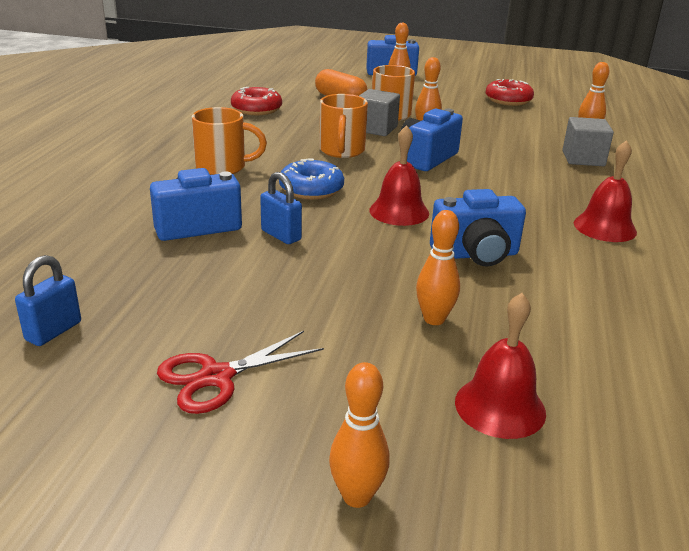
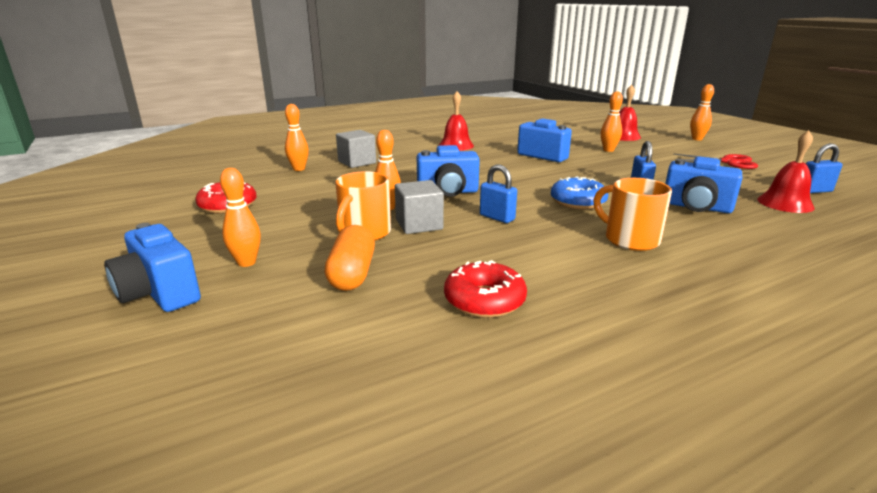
camera: 130 degrees left, 5 degrees down
(342, 151) = (497, 217): orange mug -> blue padlock
(399, 211) = (543, 176): red bell -> red bell (785, 203)

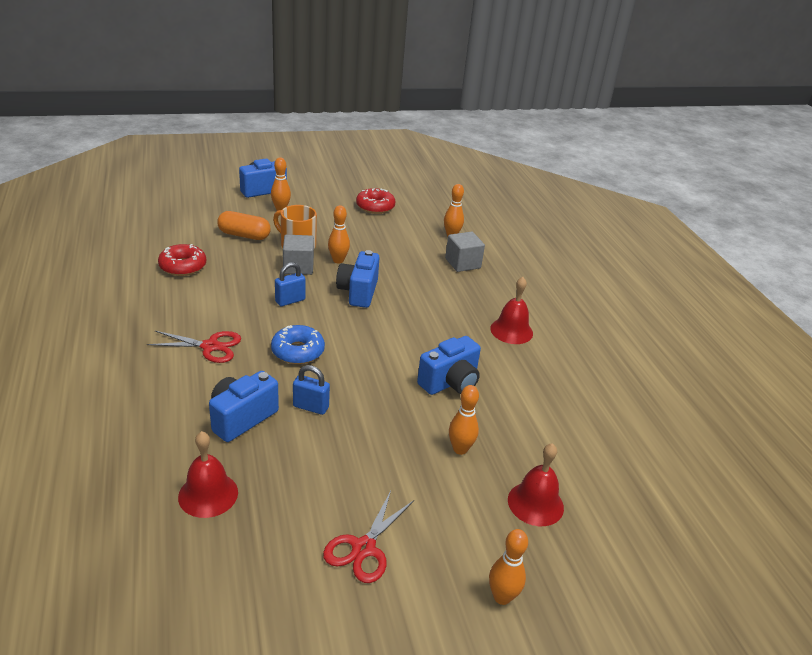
camera: 100 degrees right, 10 degrees up
(630, 239) = (210, 346): orange mug -> red scissors
(814, 191) = (221, 556): blue padlock -> none

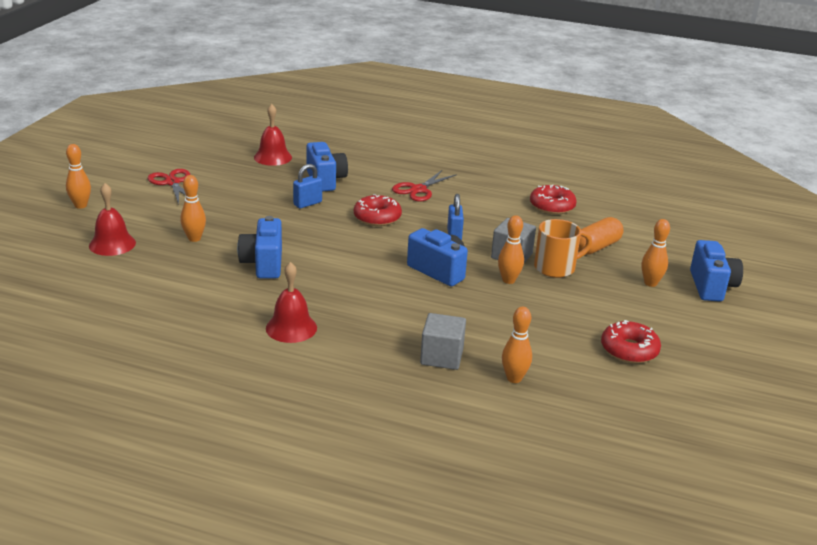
camera: 125 degrees right, 5 degrees down
(298, 351) = (377, 217): blue donut -> red donut

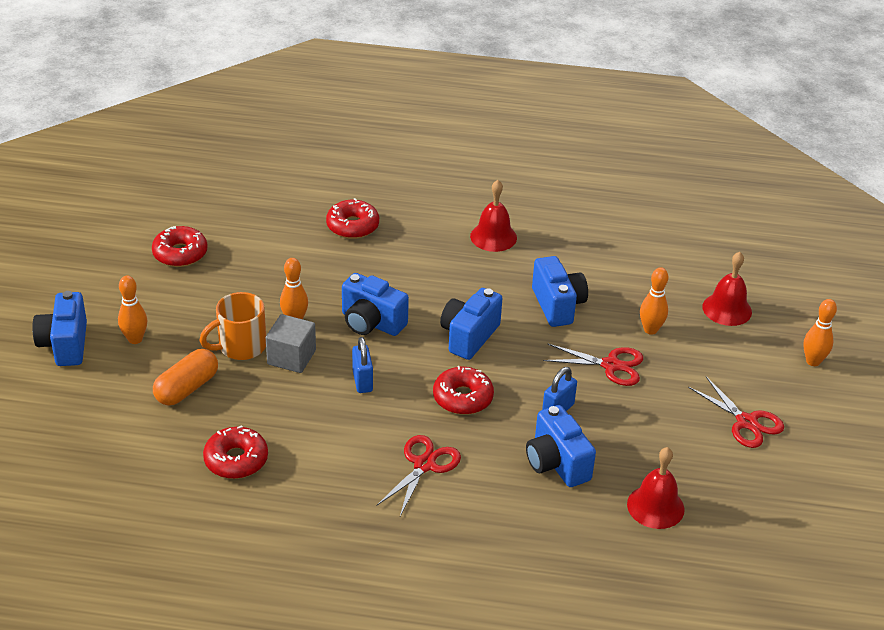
camera: 170 degrees right, 10 degrees up
(247, 222) = (611, 365): none -> red scissors
(355, 252) = (469, 336): none -> blue camera
(441, 356) = (352, 226): grey cube -> red donut
(514, 378) = (288, 214): orange bowling pin -> none

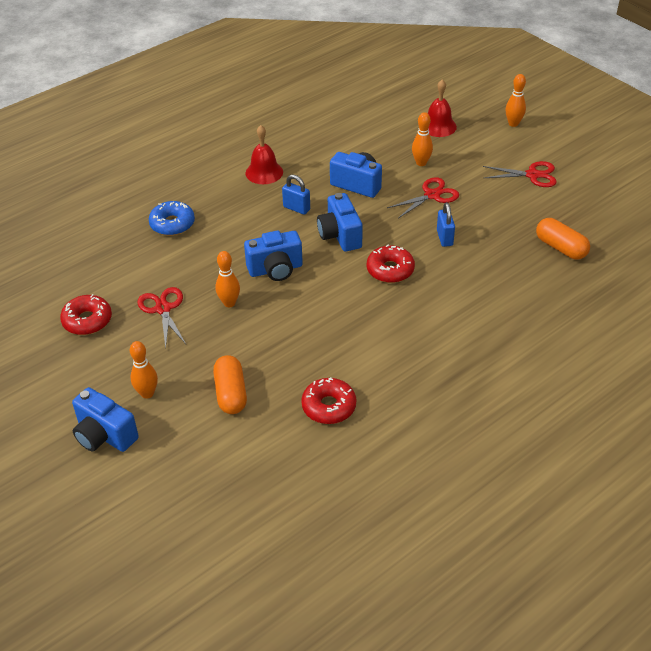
camera: 45 degrees left, 5 degrees up
(240, 346) = (222, 343): orange mug -> none
(291, 357) = (263, 324): grey cube -> none
(352, 226) = (172, 224): red donut -> blue donut
(362, 381) = (324, 305): blue padlock -> blue padlock (296, 208)
(424, 465) = (429, 320): red scissors -> red scissors (163, 309)
(556, 463) = (487, 265): blue camera -> none
(655, 506) = (560, 247): red bell -> orange capsule

